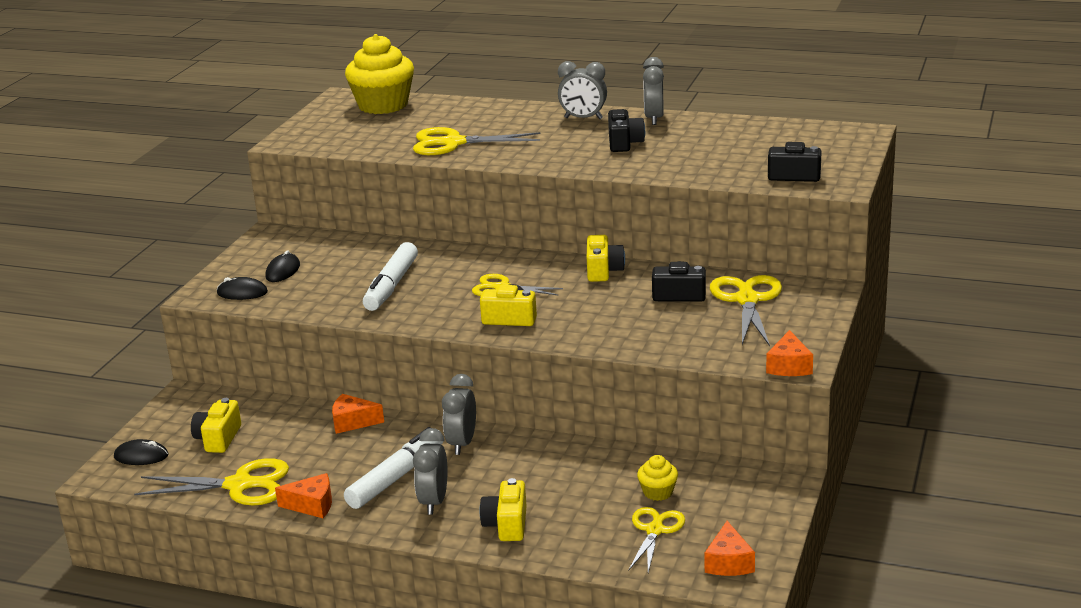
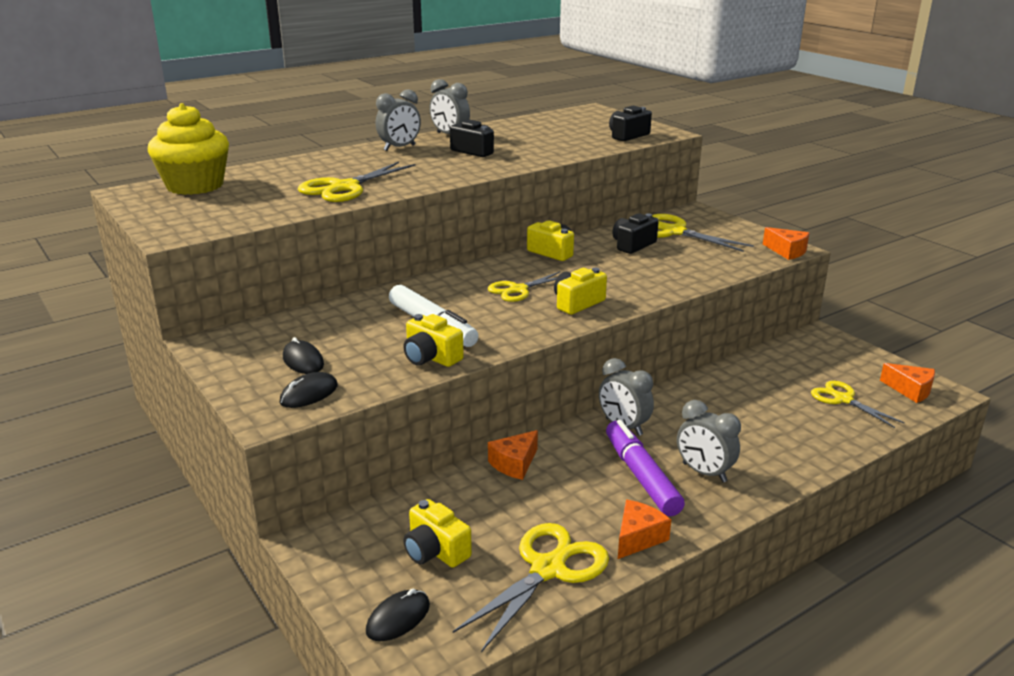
camera: 55 degrees left, 0 degrees up
(396, 477) = (641, 476): white marker -> purple marker
(506, 524) = (776, 453): yellow camera -> yellow camera (431, 357)
(658, 492) = (791, 379): yellow cupcake -> none

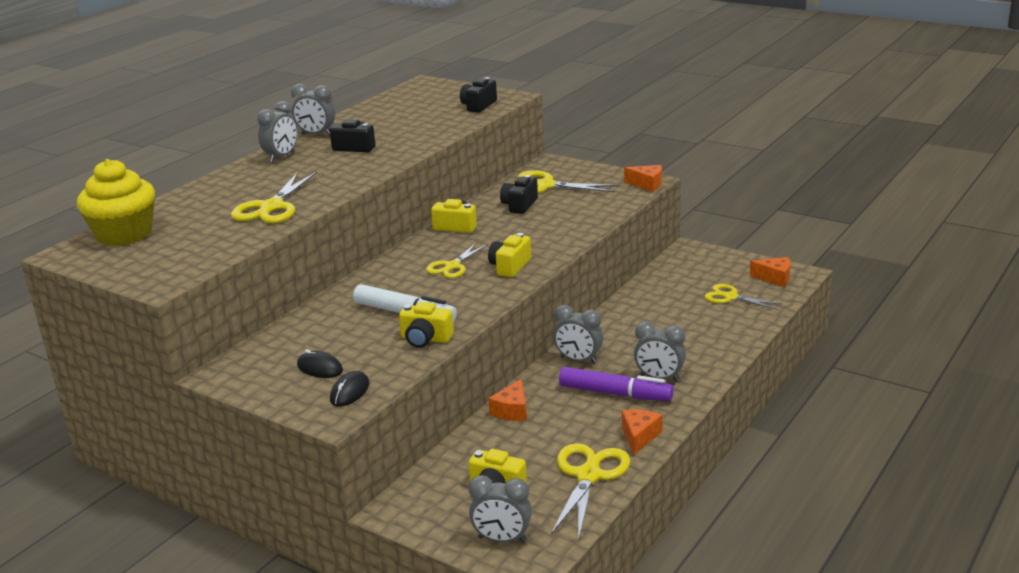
camera: 20 degrees left, 0 degrees up
(398, 618) = (502, 539): black mouse -> grey clock
(641, 476) = (615, 393): purple marker -> purple marker turned 150 degrees clockwise

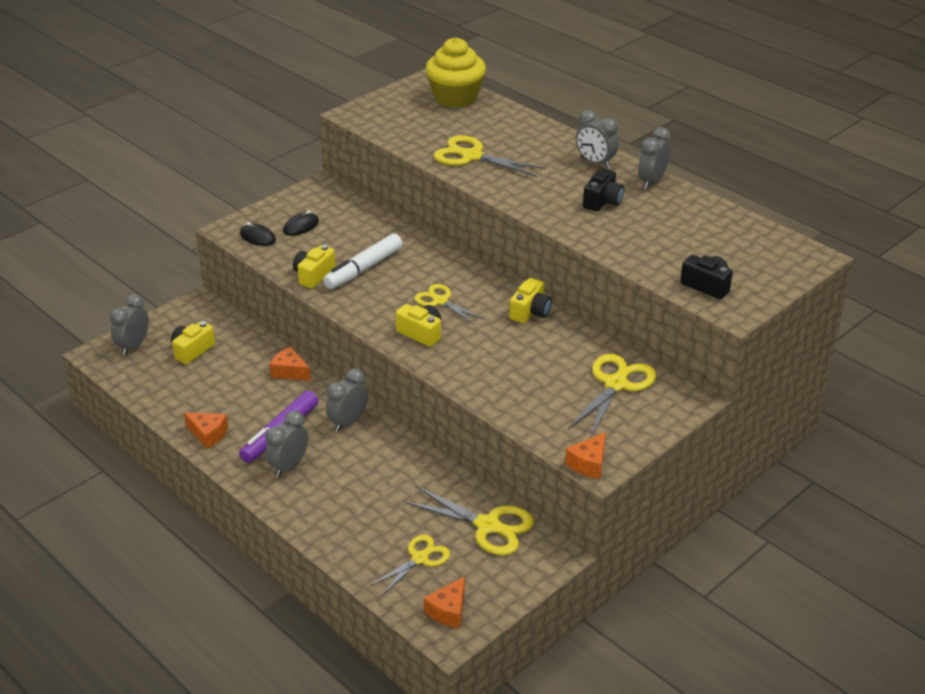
camera: 100 degrees right, 10 degrees up
(519, 205) = (567, 358): black camera -> none
(588, 476) = (175, 397): yellow scissors -> yellow scissors (488, 525)

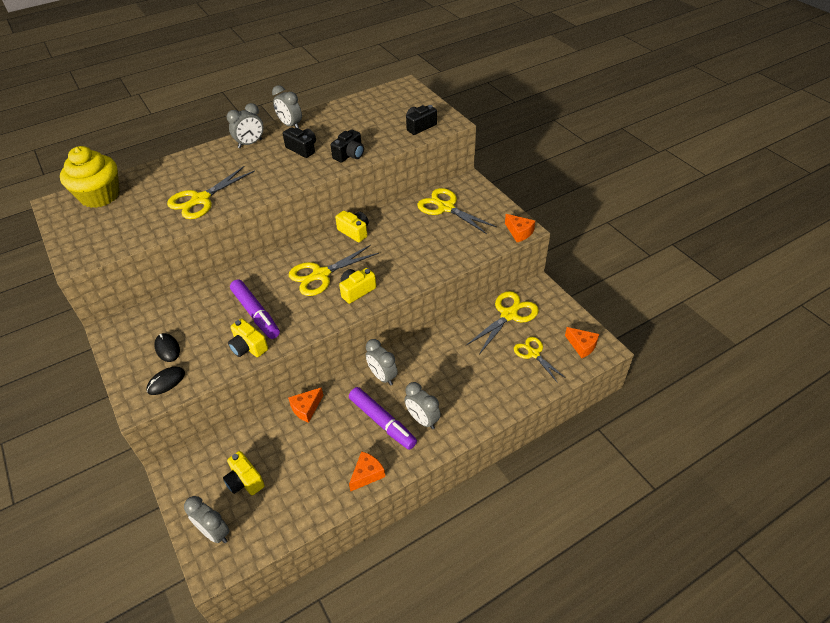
camera: 75 degrees left, 10 degrees up
(364, 269) = (256, 313): white marker -> purple marker
(440, 301) = (321, 275): yellow scissors -> yellow scissors, size x1.54
(607, 239) = (349, 155): none -> black camera

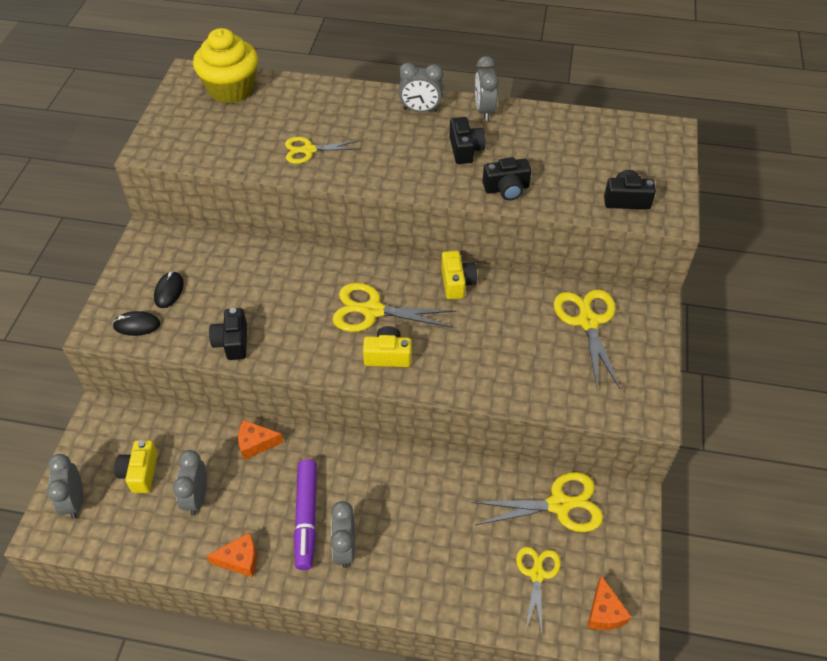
camera: 40 degrees right, 5 degrees up
(201, 199) = (309, 150): yellow scissors -> yellow scissors, size x0.65
(248, 347) = (232, 342): yellow camera -> black camera
(256, 313) = (273, 310): purple marker -> none
(382, 376) = (355, 468): grey clock -> grey clock (197, 497)
(519, 232) = (640, 416): orange cheese -> none

